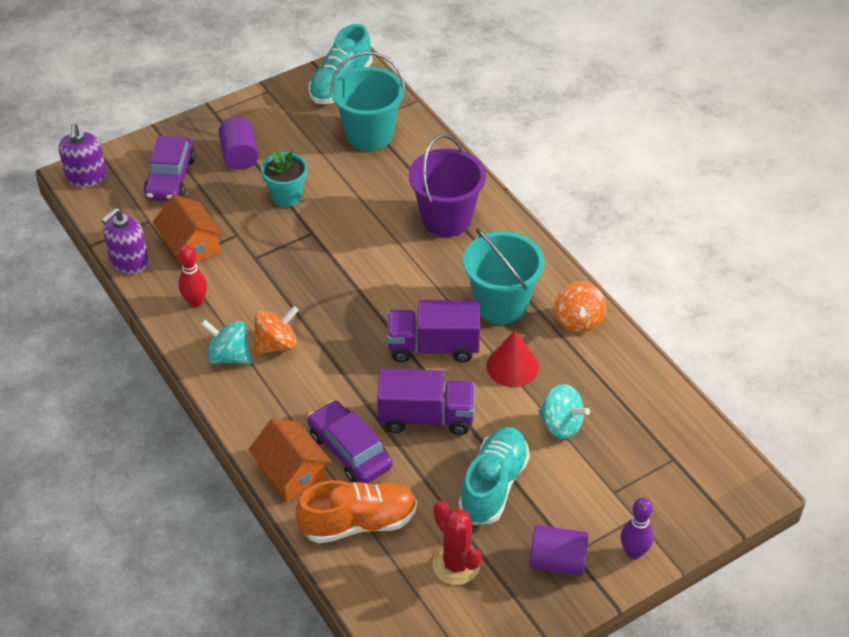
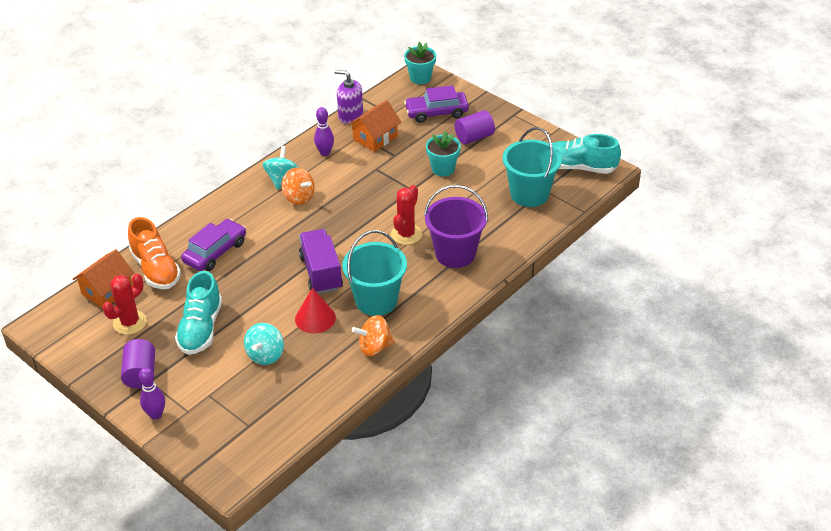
camera: 75 degrees right, 5 degrees down
(86, 177) = (420, 78): purple soap dispenser -> turquoise flower pot
(195, 302) = (325, 153): red bowling pin -> purple bowling pin
(291, 472) = (190, 230): orange house -> orange house (107, 291)
(394, 254) = (406, 234): none -> red cactus
(426, 417) = (254, 282): purple truck -> none
(493, 485) = (201, 328): turquoise shoe -> turquoise shoe turned 90 degrees clockwise

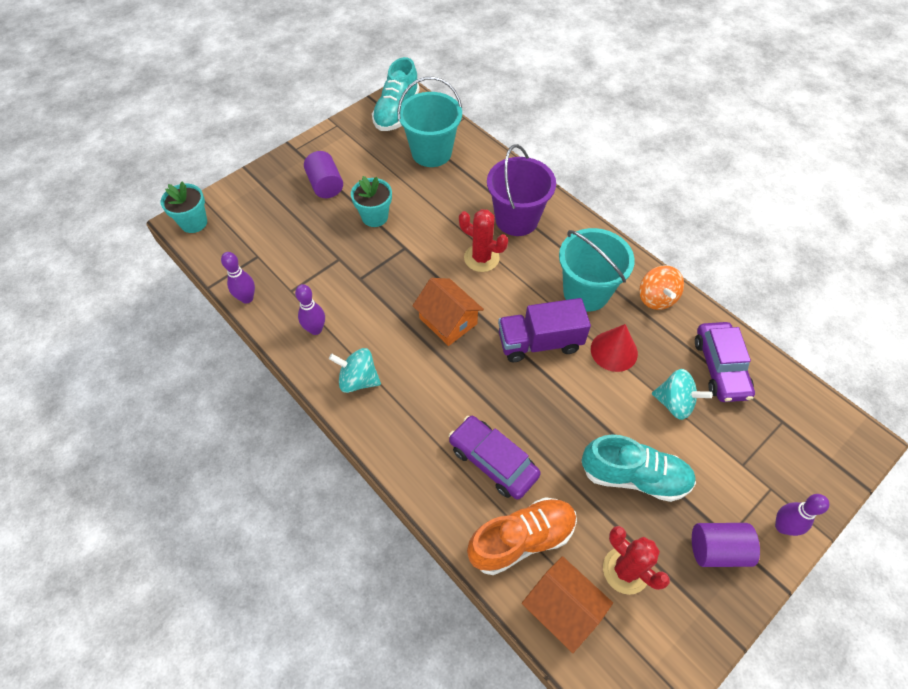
camera: 85 degrees left, 15 degrees up
(299, 197) = (399, 361): orange spinning top -> none
(350, 116) = (247, 298): purple soap dispenser -> purple bowling pin
(375, 138) = (300, 275): orange house -> orange house (448, 321)
(436, 112) = (269, 213): purple car -> purple car (720, 367)

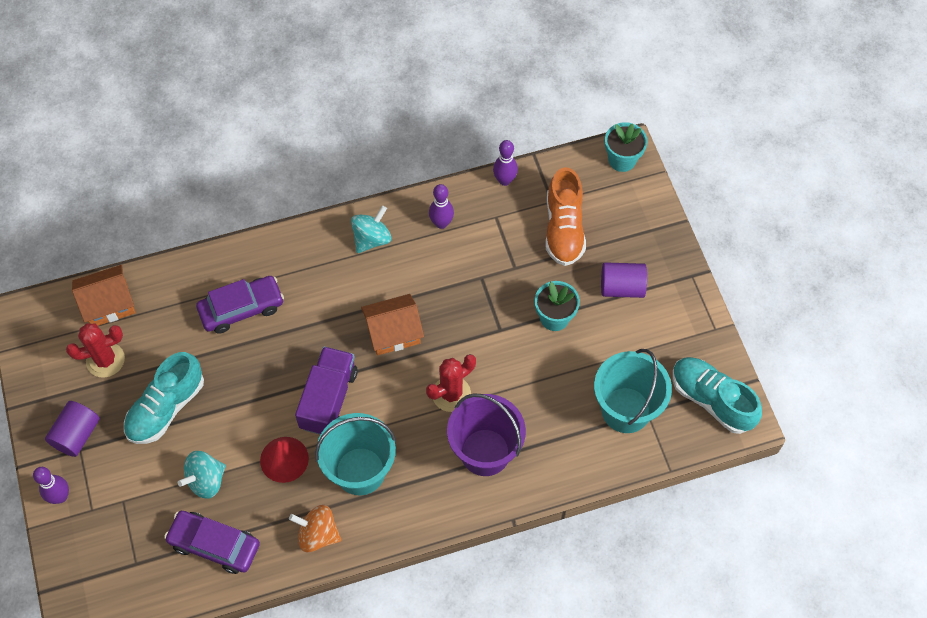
camera: 115 degrees right, 5 degrees up
(521, 539) = (171, 300): orange shoe -> orange shoe (564, 229)

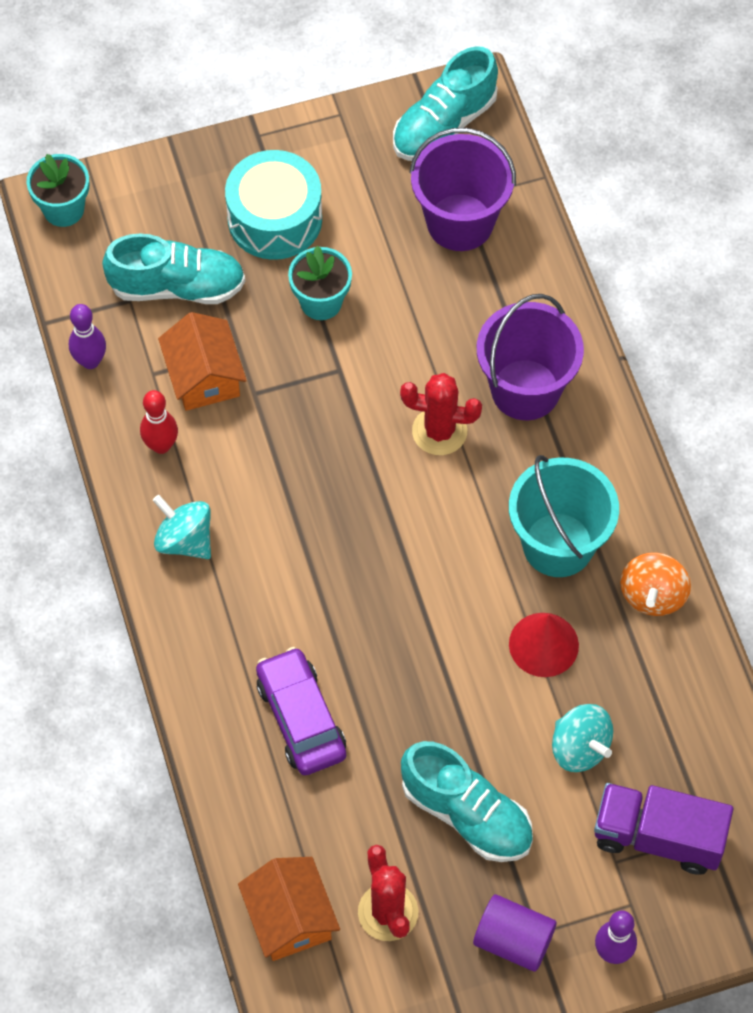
camera: 90 degrees left, 0 degrees up
(214, 545) = (674, 729): purple car -> none
(328, 399) = (449, 589): purple truck -> purple truck (658, 837)
(393, 332) = (342, 507): orange house -> orange house (204, 376)
(441, 223) = (161, 445): purple bowling pin -> red bowling pin
(451, 394) = (439, 431): red cactus -> red cactus turned 45 degrees counterclockwise
(564, 229) = (177, 286): orange shoe -> turquoise shoe
(622, 287) = (275, 219): purple cylinder -> turquoise drum
(626, 410) = (460, 222): turquoise bucket -> purple bucket

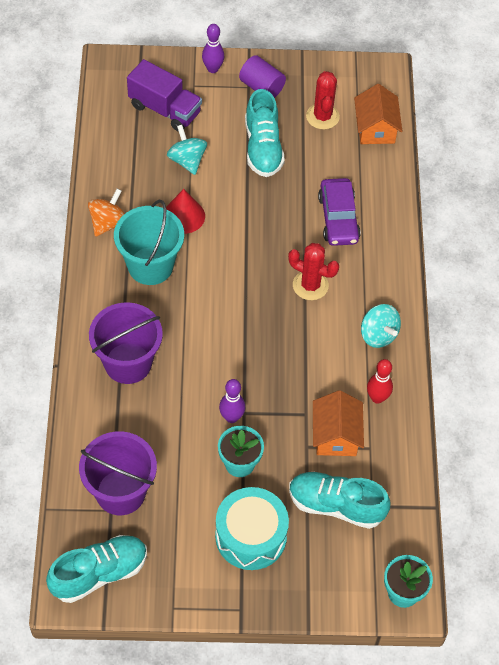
camera: 165 degrees left, 5 degrees down
(90, 361) = (410, 469): purple bowling pin -> purple bowling pin (231, 417)
(439, 431) = (194, 353): red cactus -> red cactus (310, 285)
(466, 813) = (263, 148): turquoise shoe -> turquoise shoe turned 150 degrees counterclockwise

